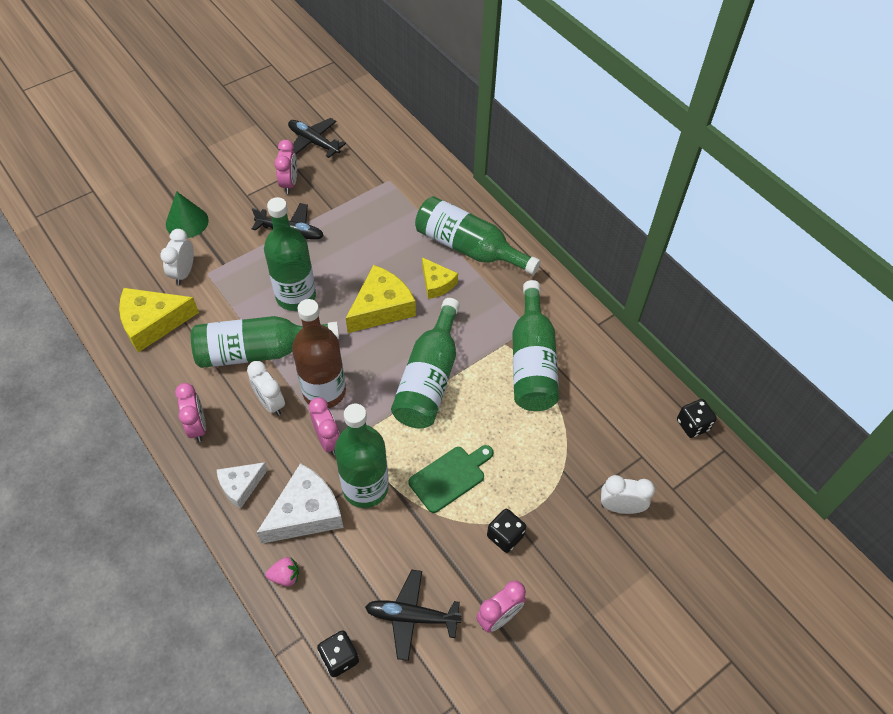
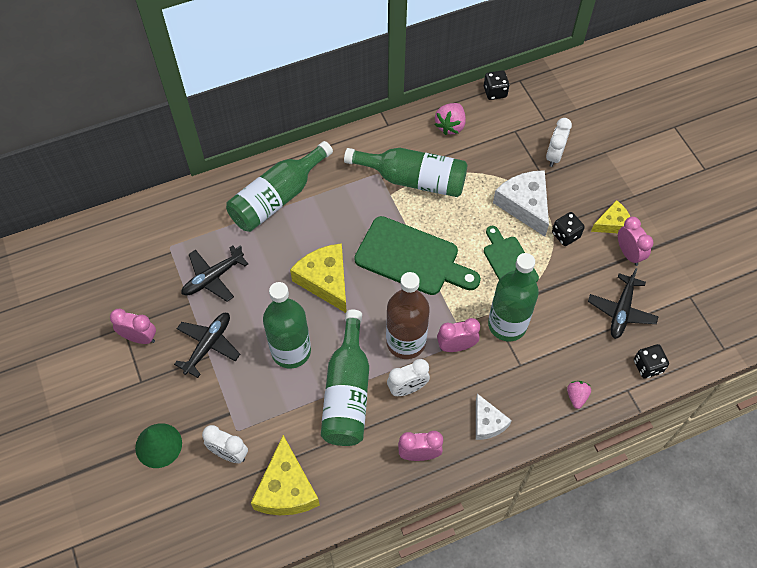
camera: 75 degrees left, 5 degrees up
(306, 513) = (522, 373): white cheese -> white cheese (524, 205)
(313, 142) = (87, 306): black plane -> black plane (213, 278)
(429, 379) = (412, 258): green bottle -> green cutting board
(437, 283) = (311, 231): yellow cheese -> yellow cheese (612, 223)
(621, 385) = (450, 126): none -> pink strawberry

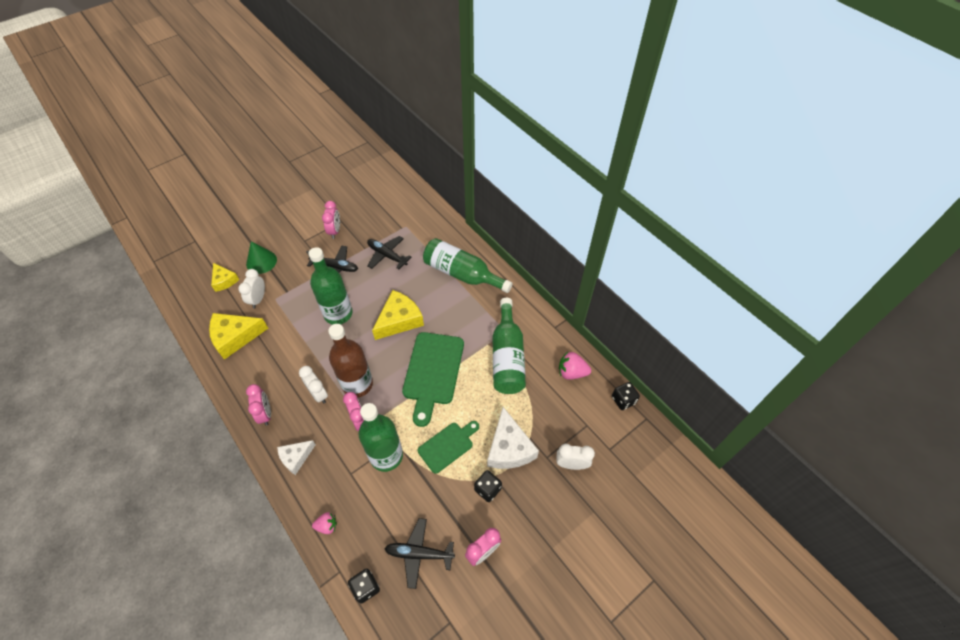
camera: 75 degrees right, 5 degrees down
(347, 392) = (310, 355): green bottle -> none
(524, 205) = (509, 448): white cheese -> white cheese turned 120 degrees clockwise
(612, 223) = (512, 531): yellow cheese -> yellow cheese (224, 280)

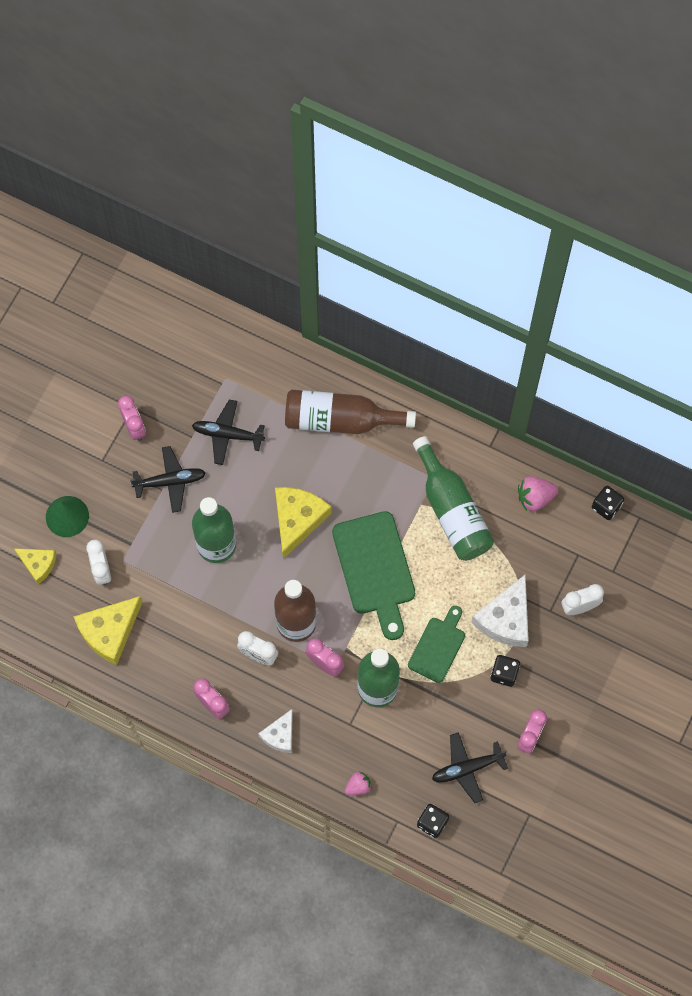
camera: 25 degrees left, 15 degrees up
(462, 274) = (340, 419): green bottle -> brown bottle
(509, 448) = (505, 619): white cheese -> white cheese turned 60 degrees clockwise

